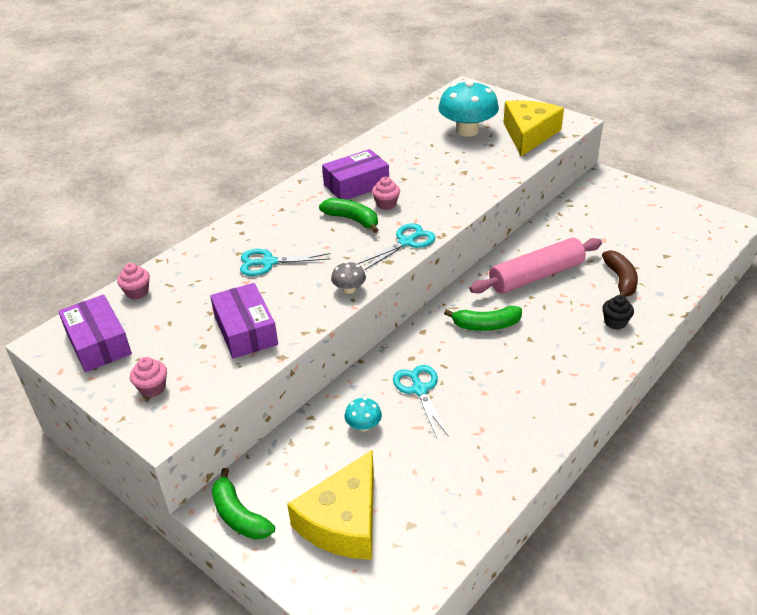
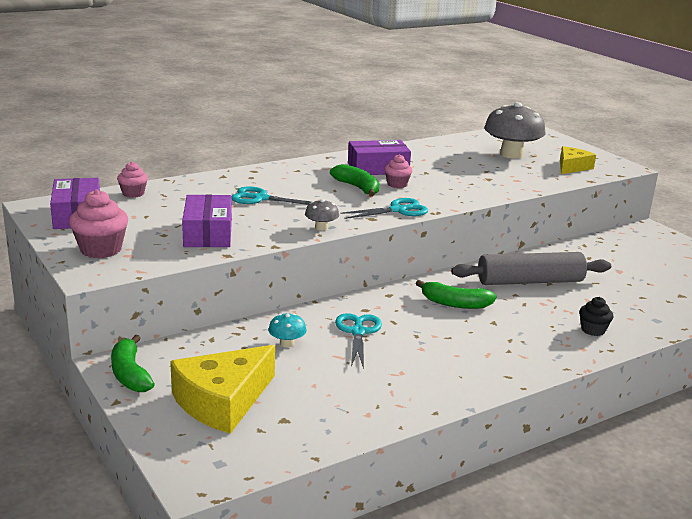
camera: 15 degrees right, 15 degrees down
(152, 388) = (101, 249): pink cupcake -> pink cupcake, size x1.64
(467, 131) = (511, 154): turquoise mushroom -> grey mushroom
(528, 134) = (572, 167): yellow cheese -> yellow cheese, size x0.60
(536, 276) = (530, 281): pink rolling pin -> grey rolling pin
(620, 280) = (619, 302): brown banana -> none

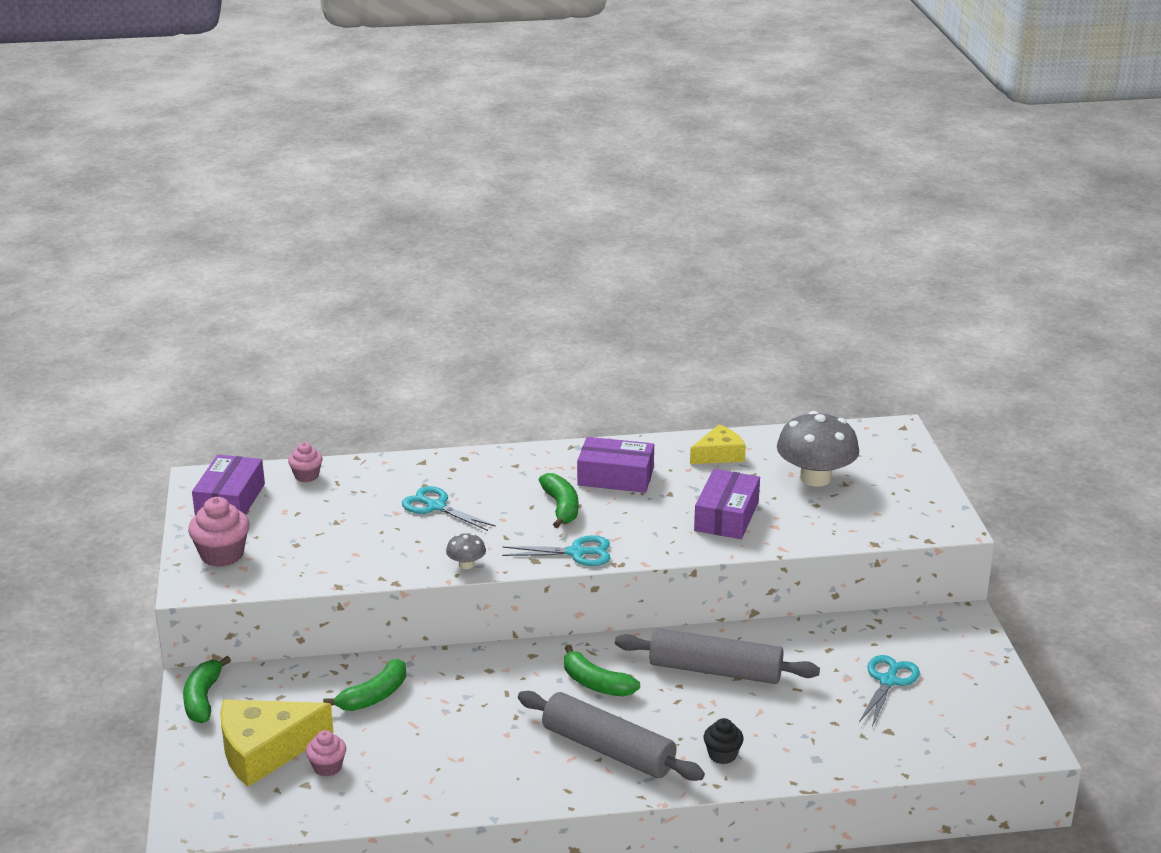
camera: 25 degrees right, 5 degrees up
(208, 233) = (341, 551): purple box -> purple box (726, 516)
(287, 343) = (374, 696): turquoise mushroom -> green banana
(358, 332) = (457, 698): turquoise scissors -> turquoise scissors (888, 681)
(397, 184) = (614, 509): pink cupcake -> pink cupcake (327, 767)
(509, 343) = (608, 750): none -> grey rolling pin
(572, 167) = (876, 514): yellow cheese -> yellow cheese (719, 454)

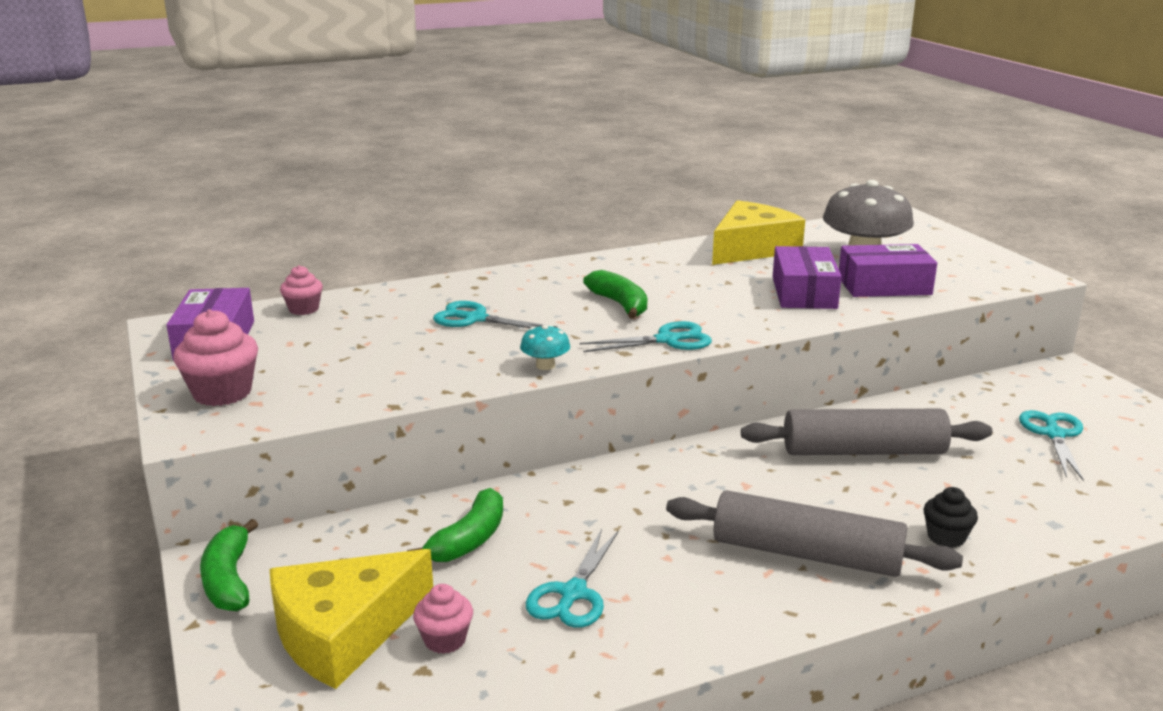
camera: 15 degrees left, 5 degrees down
(426, 750) = (573, 594): none -> turquoise scissors
(466, 564) = (545, 365): grey mushroom -> turquoise mushroom
(595, 683) = (738, 484): green banana -> none
(615, 477) = (659, 275): purple box -> purple box (884, 286)
(719, 454) = (751, 248): yellow cheese -> yellow cheese, size x1.67

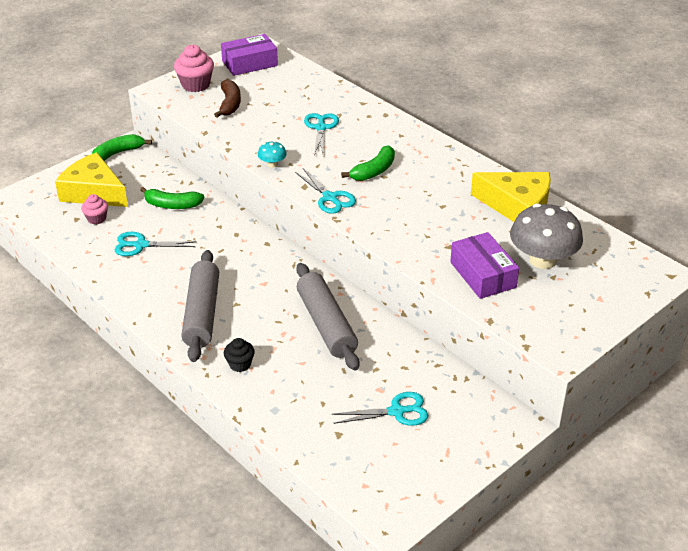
camera: 70 degrees right, 15 degrees up
(303, 309) = (301, 74): pink cupcake -> none
(327, 373) = (230, 104): none -> brown banana
(804, 292) = (443, 240): purple box -> none

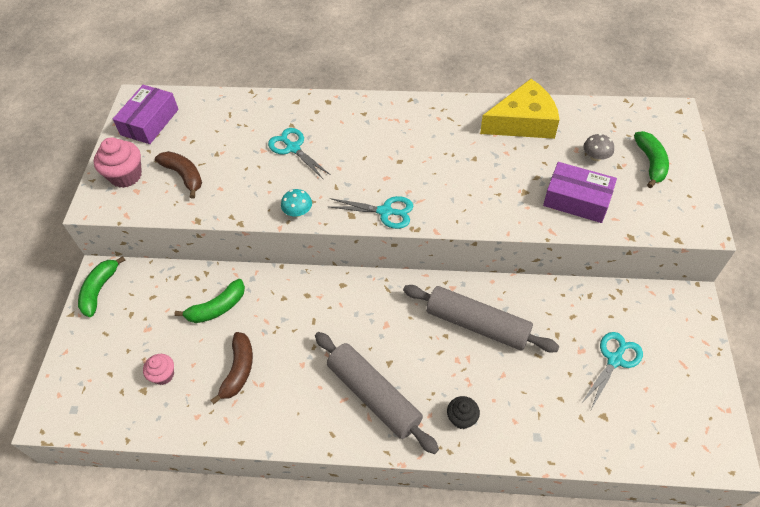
camera: 40 degrees left, 15 degrees up
(93, 192) = (125, 349): yellow cheese -> none
(141, 245) = (239, 370): turquoise scissors -> brown banana
(374, 171) = (386, 161): green banana -> green banana (650, 163)
(542, 260) = (595, 157): grey mushroom -> grey mushroom, size x0.45

